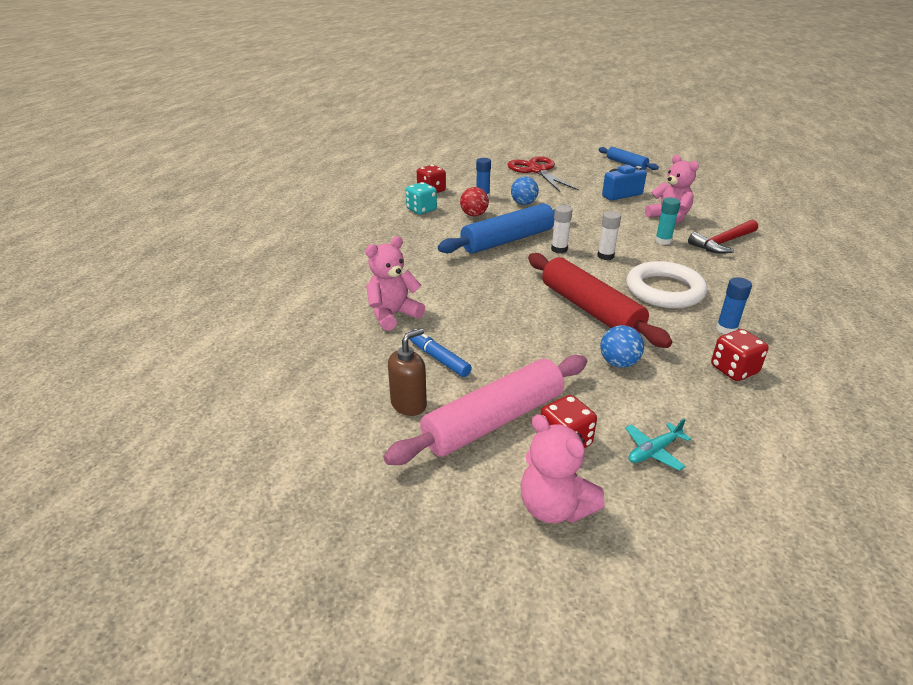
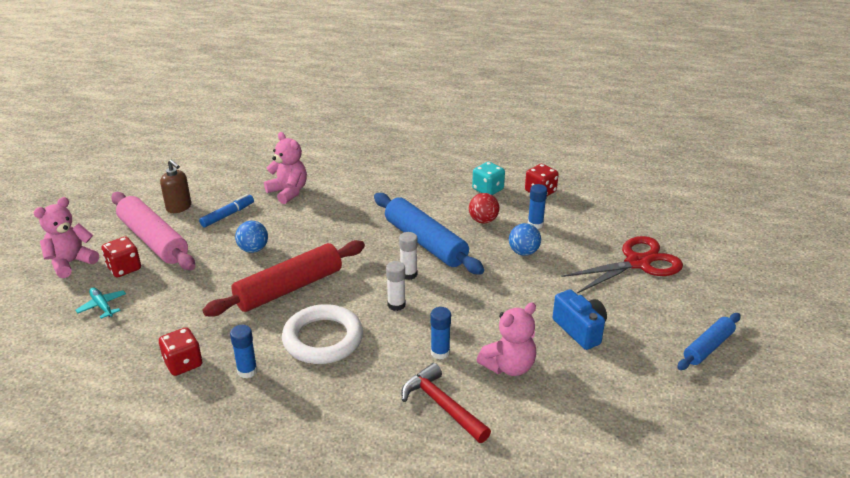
camera: 85 degrees right, 0 degrees up
(618, 363) = (206, 298): blue ball -> blue ball (253, 249)
(663, 241) = (440, 352): turquoise glue stick -> blue glue stick

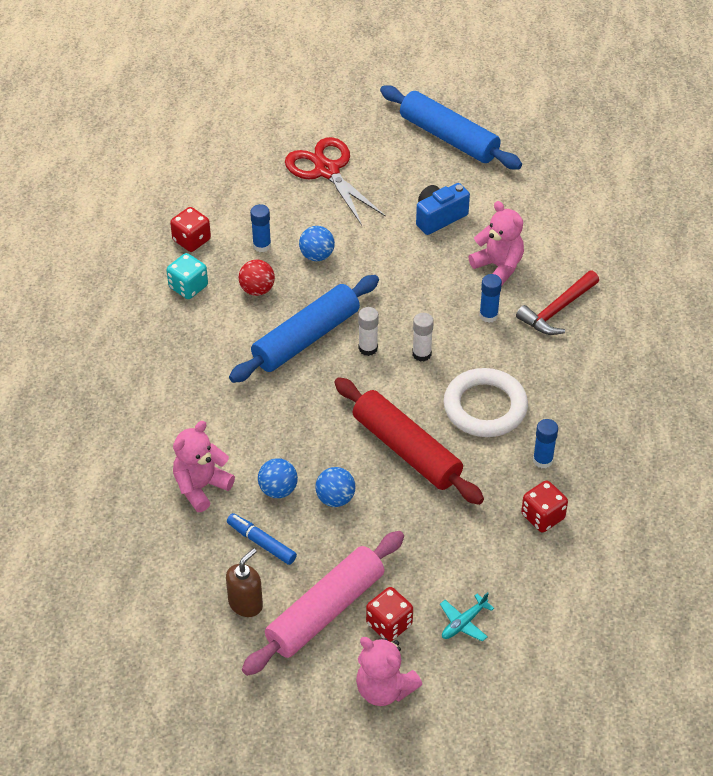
camera: 95 degrees left, 15 degrees up
(272, 224) = (278, 490): none -> blue ball
(708, 347) = (448, 137): blue rolling pin -> blue rolling pin, size x1.75

